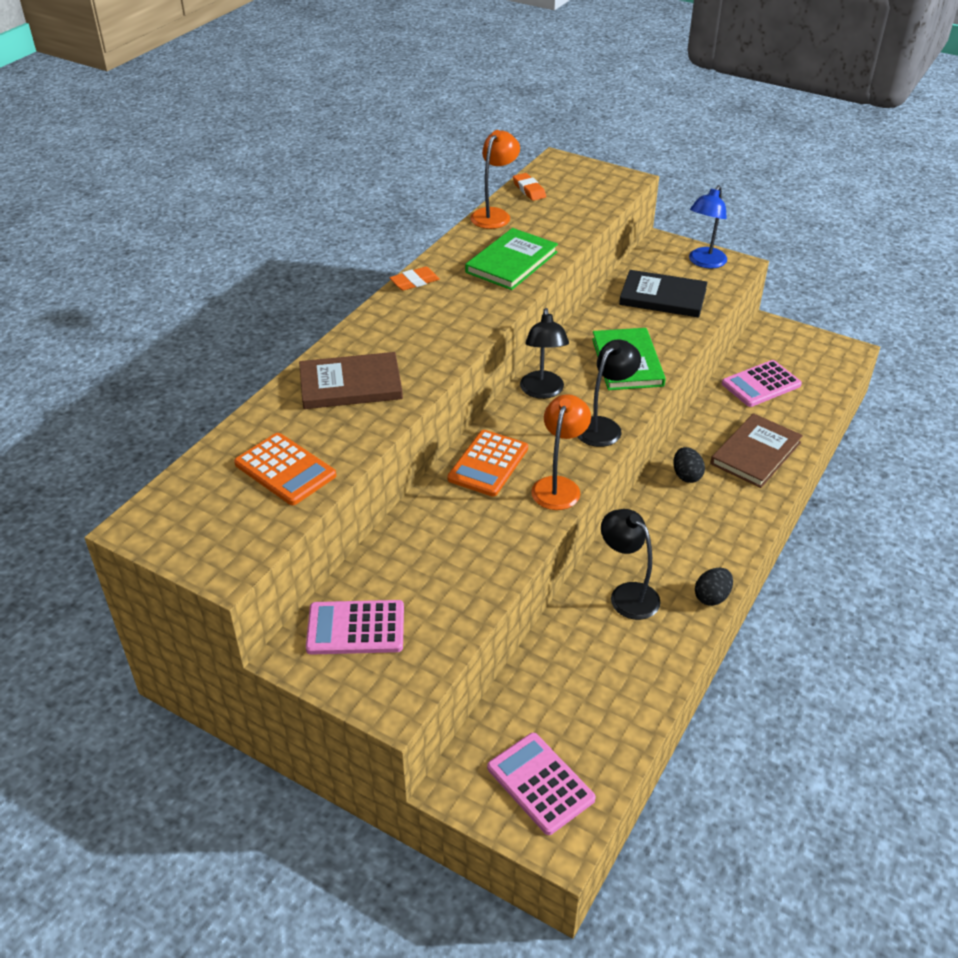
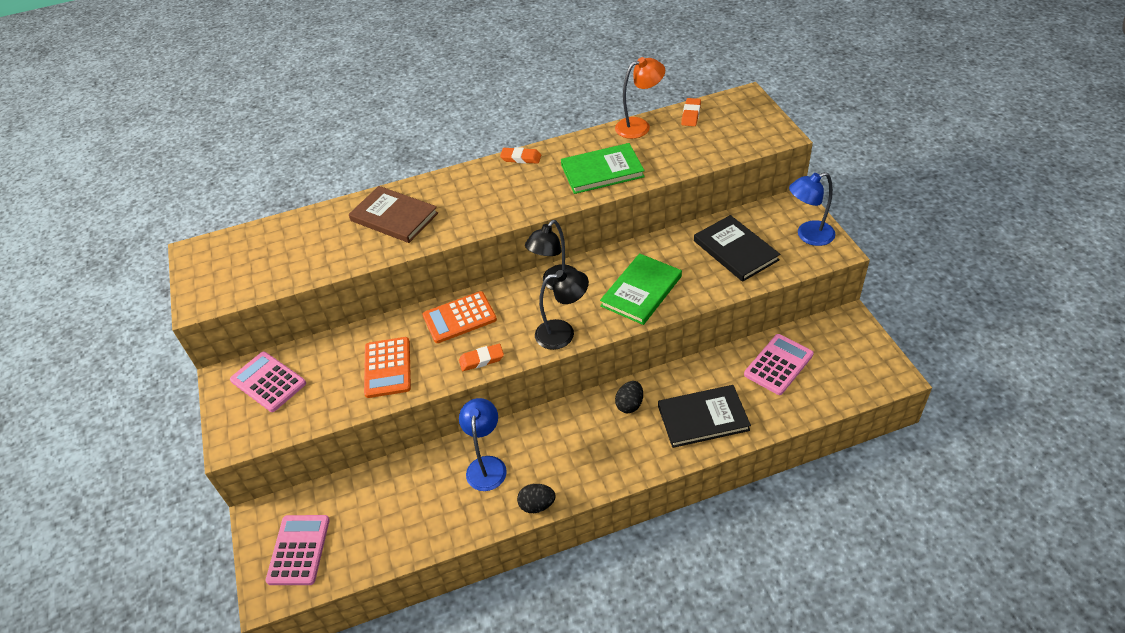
camera: 45 degrees right, 5 degrees up
(285, 469) = (295, 257): orange calculator -> orange calculator (388, 367)
(559, 486) = (481, 359): orange lamp -> orange eraser
(627, 594) = (487, 465): black lamp -> blue lamp
(756, 453) = (703, 418): brown book -> black book
(761, 384) = (778, 364): pink calculator -> pink calculator turned 120 degrees clockwise

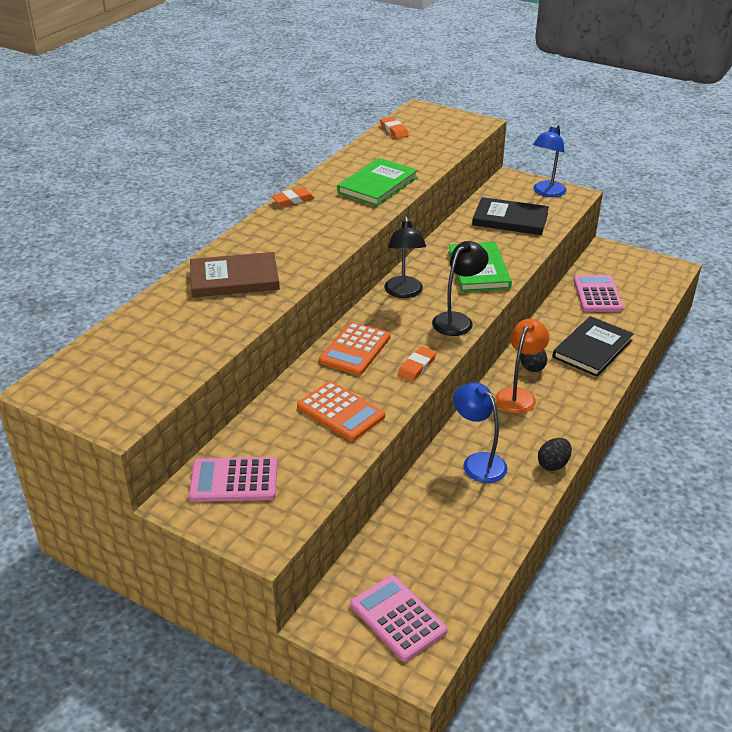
camera: 45 degrees left, 10 degrees down
(639, 126) = (363, 149): orange lamp -> orange lamp (518, 395)

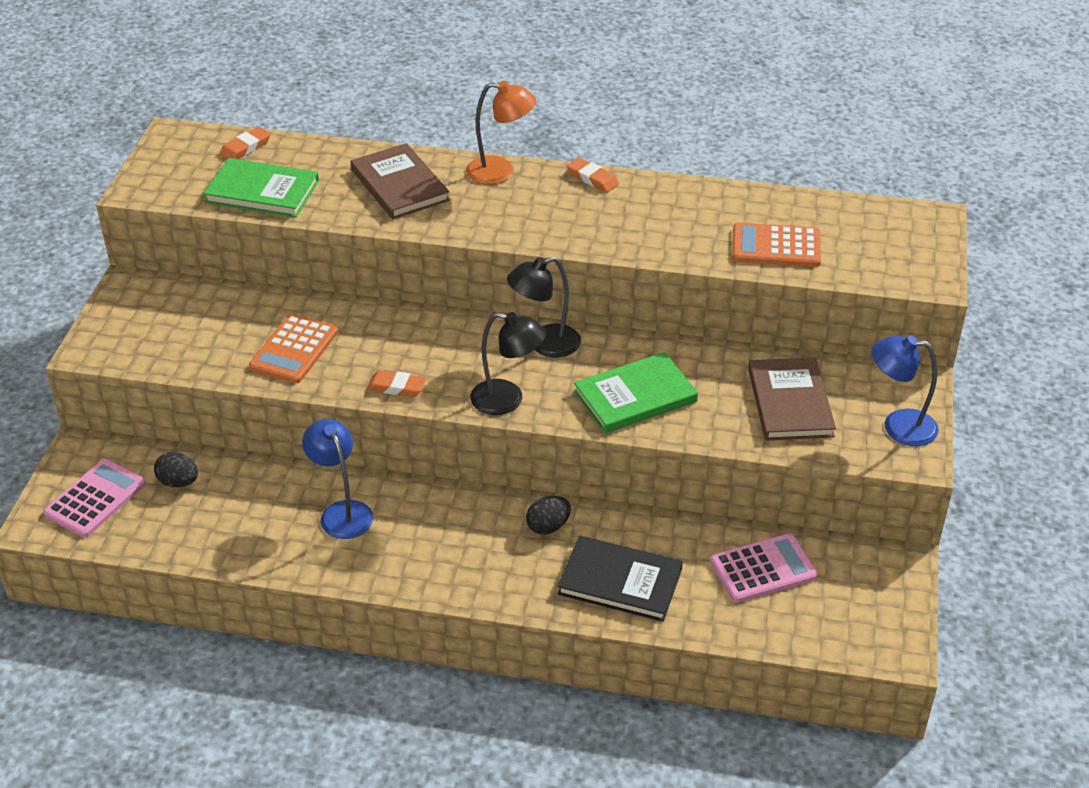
camera: 70 degrees right, 5 degrees up
(234, 480) = (167, 309): pink calculator -> none
(355, 349) = (409, 333): orange calculator -> orange calculator (776, 246)
(377, 185) = (673, 232): green book -> green book (262, 192)
(394, 130) = (842, 211): orange eraser -> orange eraser (245, 147)
(478, 462) = (342, 512): blue lamp -> blue lamp turned 60 degrees counterclockwise
(510, 219) = (790, 402): black book -> brown book
(518, 395) = (482, 525): orange lamp -> orange lamp (500, 172)
(553, 464) = (361, 577): black egg -> black egg (178, 482)

